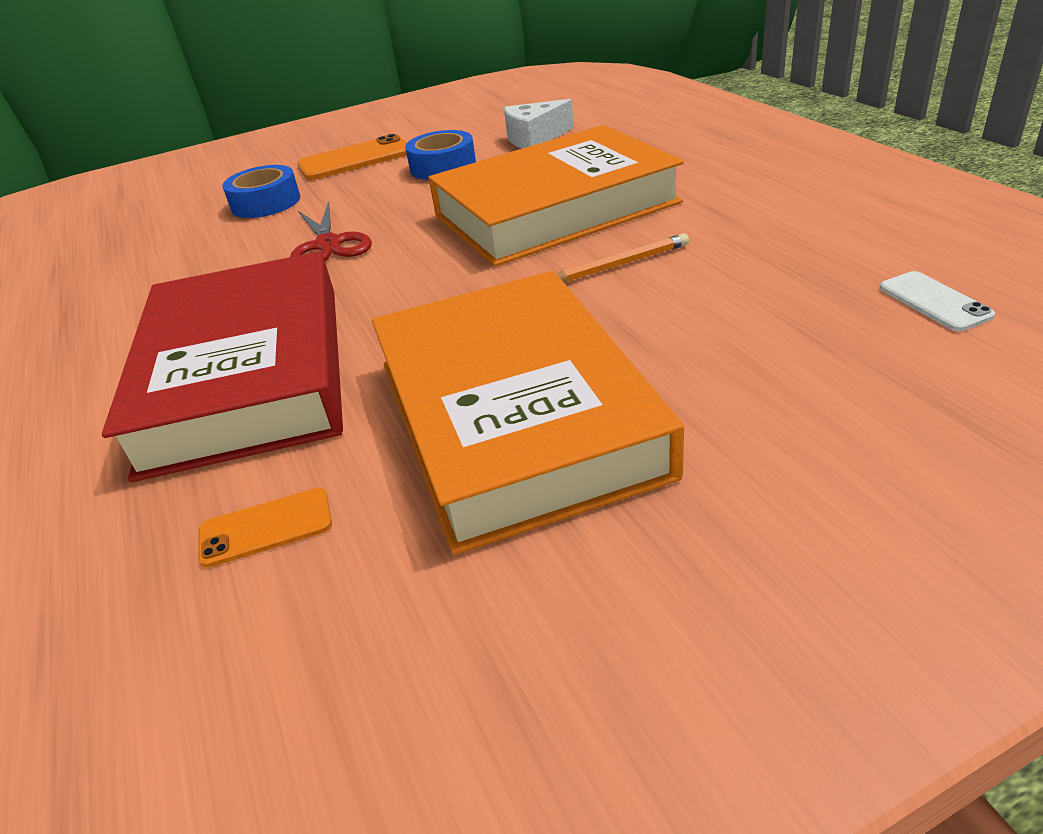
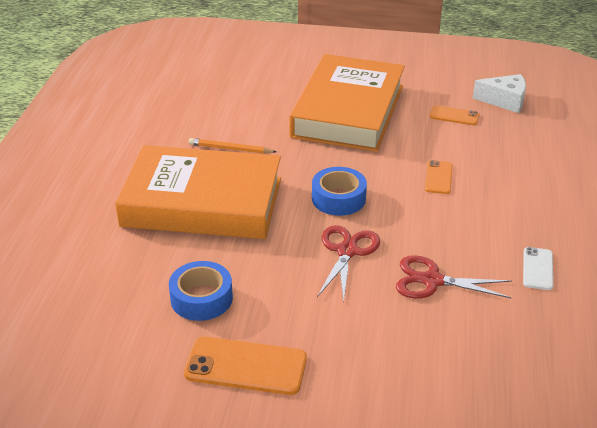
camera: 150 degrees left, 0 degrees up
(206, 263) = (432, 281): none -> red scissors
(247, 375) = (438, 177): red book -> orange phone
(266, 203) = (358, 339): blue tape -> blue tape (338, 198)
(534, 138) = (104, 292): white cheese -> white cheese (504, 101)
(934, 301) = (168, 80): white phone -> white phone (537, 269)

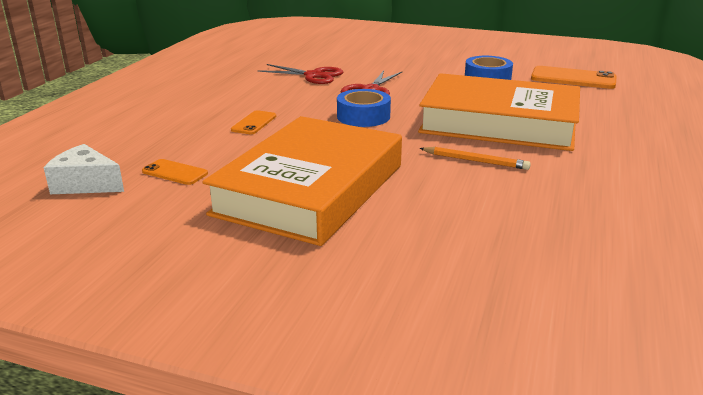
camera: 170 degrees left, 10 degrees down
(246, 366) = (454, 58): orange phone -> orange phone (573, 78)
(537, 269) = (230, 75): white phone -> none

